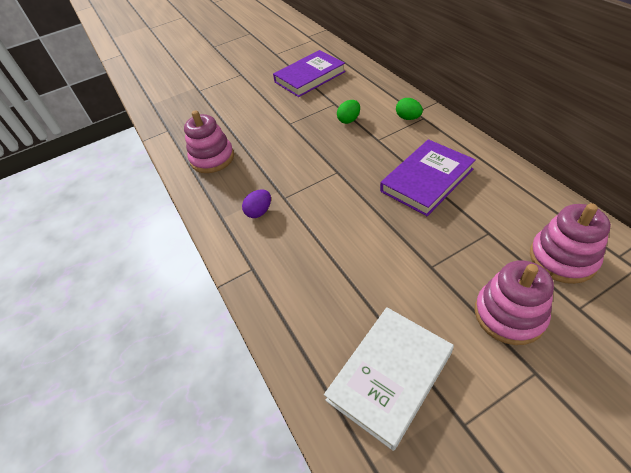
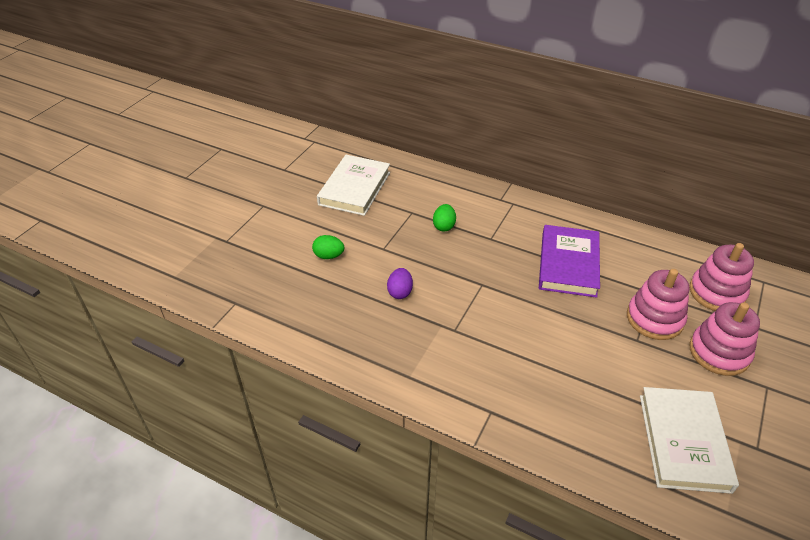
camera: 40 degrees left, 5 degrees down
(212, 158) = (332, 317): pink stacking toy -> pink stacking toy (654, 319)
(259, 212) = (443, 354): purple egg -> purple egg (400, 292)
(309, 77) = (354, 188): purple book -> white book
(408, 118) = (499, 207): green egg -> green egg (329, 256)

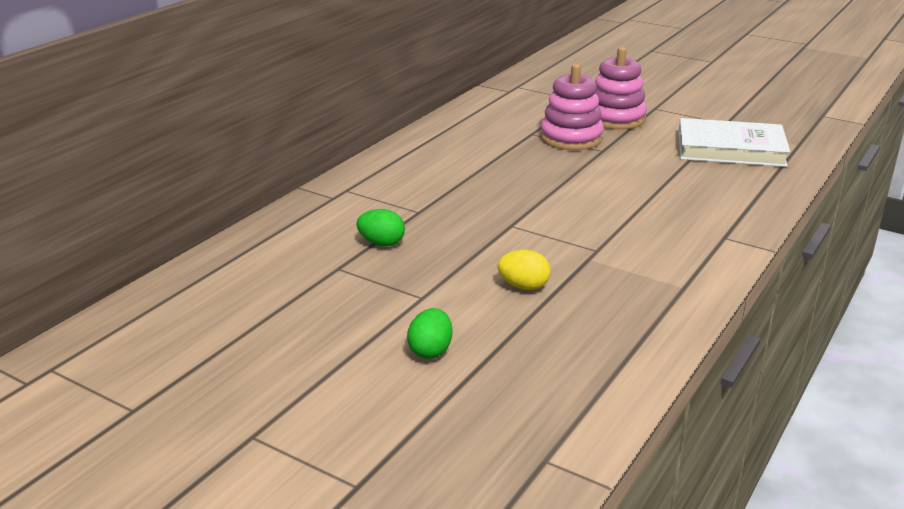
camera: 85 degrees left, 15 degrees down
(354, 188) = (246, 320): white book -> none
(400, 292) = (523, 286): purple egg -> yellow egg
(568, 264) = (479, 169): purple book -> none
(716, 293) = (532, 106): pink stacking toy -> none

